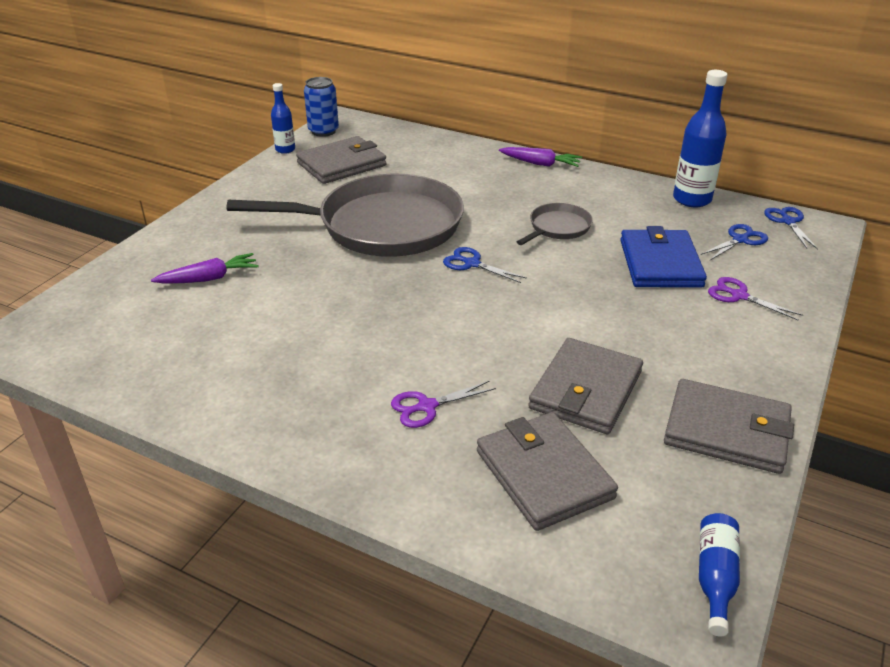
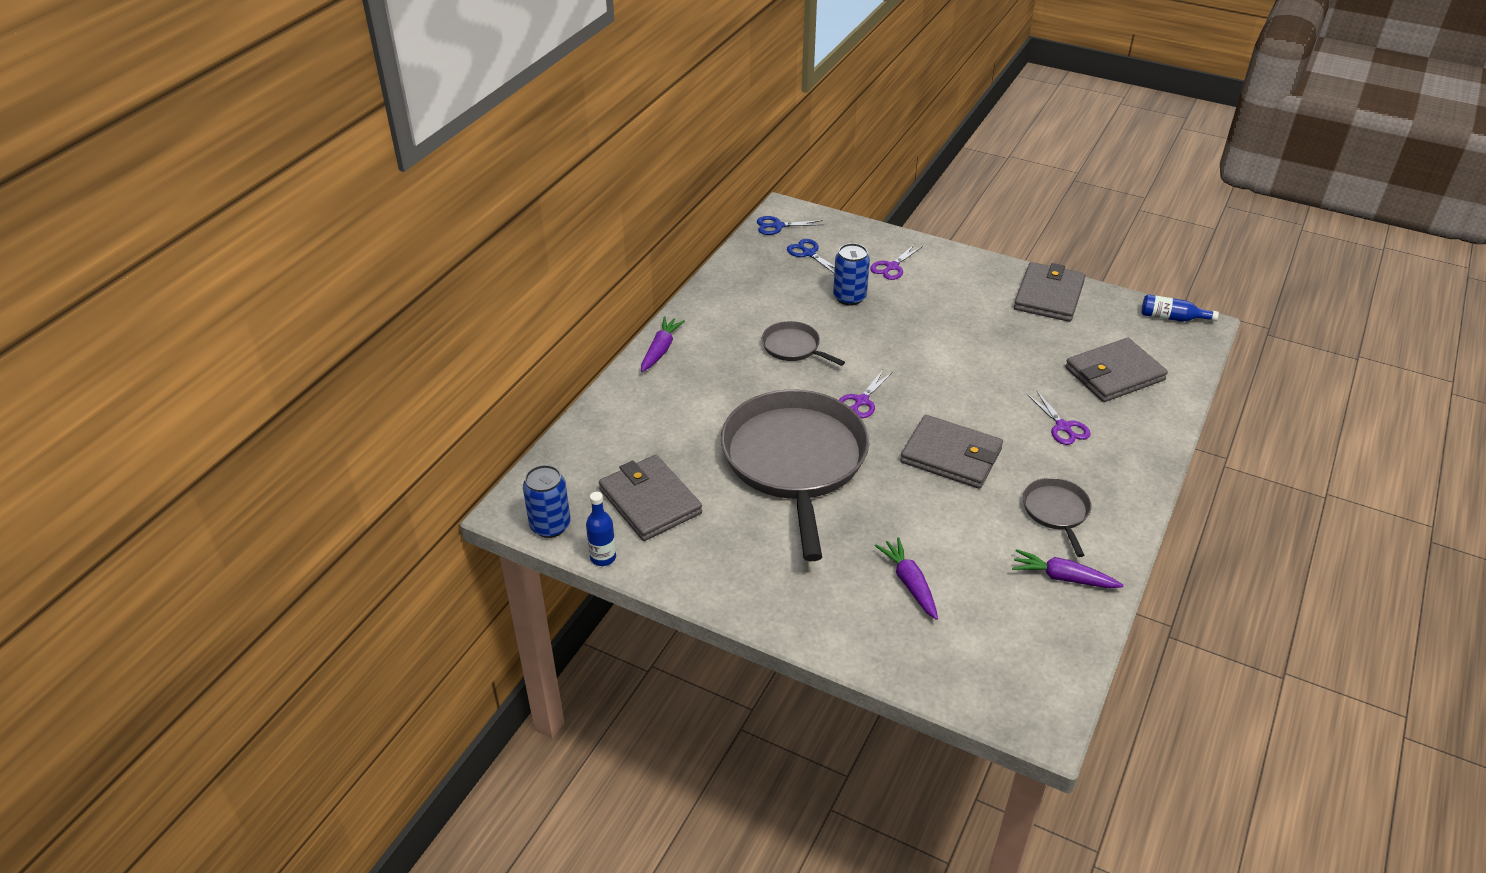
camera: 90 degrees left, 5 degrees up
(179, 374) = (1063, 578): none -> purple carrot
(279, 381) = (1056, 511): none -> grey pan
(472, 264) = (861, 401): blue scissors -> purple scissors
(586, 390) = (1024, 350): grey wallet -> grey wallet (951, 456)
(660, 263) = (849, 297): blue wallet -> blue can
(692, 199) = (739, 267): blue bottle -> none

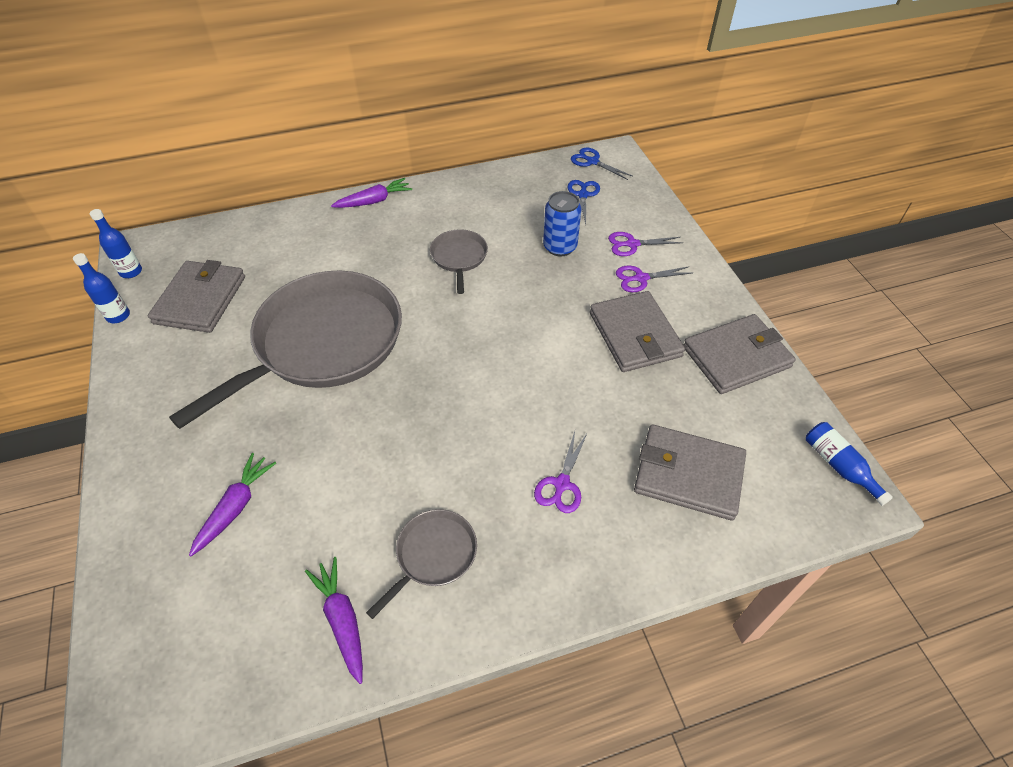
camera: 45 degrees right, 10 degrees up
(550, 525) = (131, 272): blue can -> blue bottle
(861, 401) = (439, 333): purple scissors -> purple scissors (641, 278)
(951, 456) = (431, 431): grey wallet -> grey wallet (635, 335)

